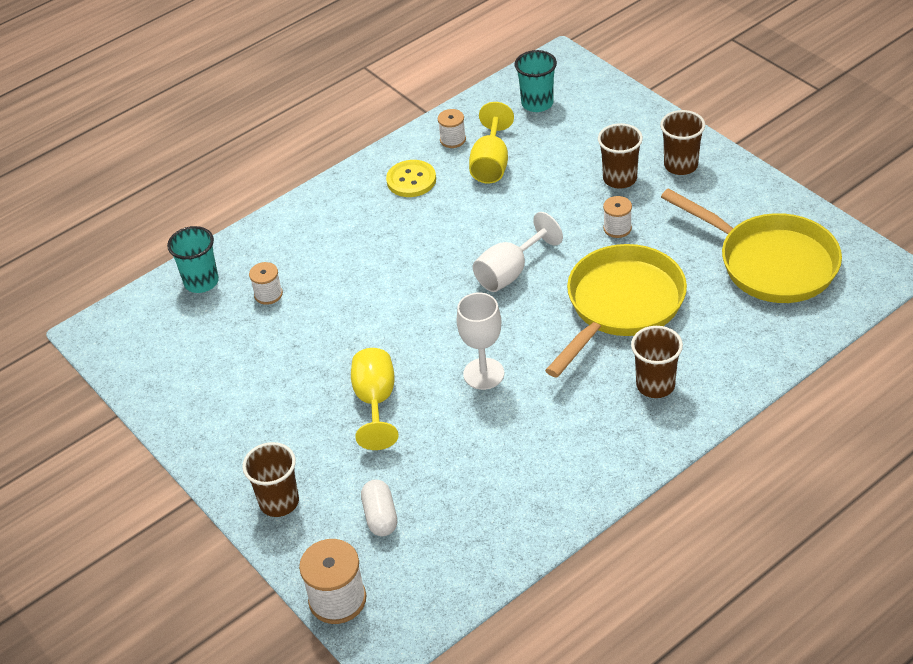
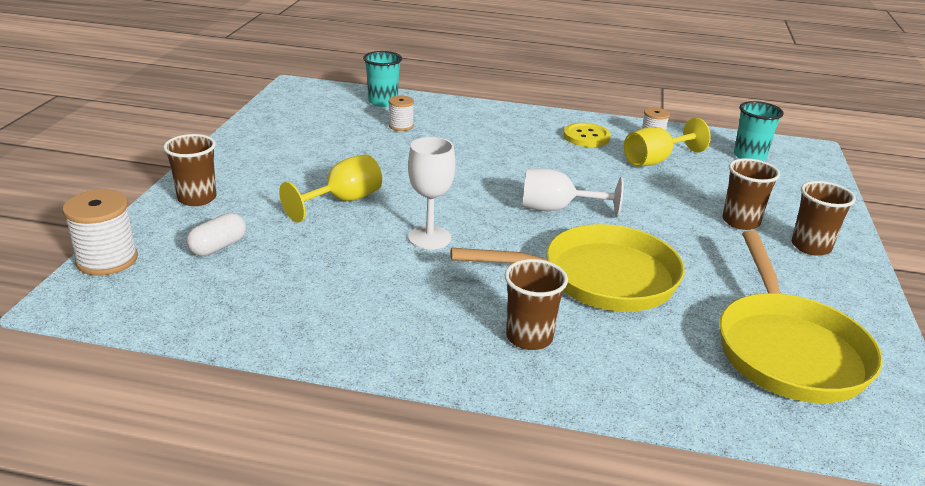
camera: 45 degrees right, 15 degrees down
(617, 228) = (684, 242): white spool -> none

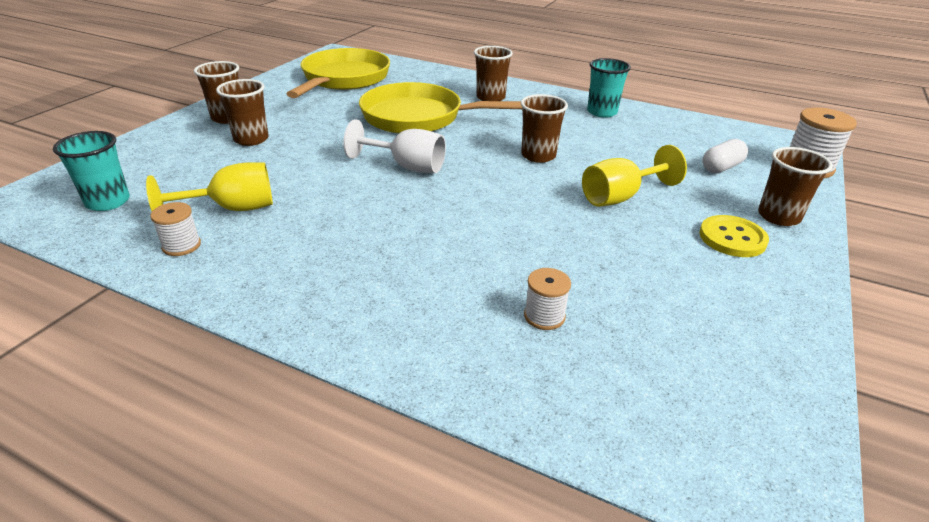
camera: 165 degrees left, 5 degrees up
(383, 102) = (572, 400): turquoise cup -> turquoise cup (602, 112)
(429, 238) = (538, 155): white goblet -> brown cup
(586, 137) = (273, 258): yellow button -> yellow button (732, 238)

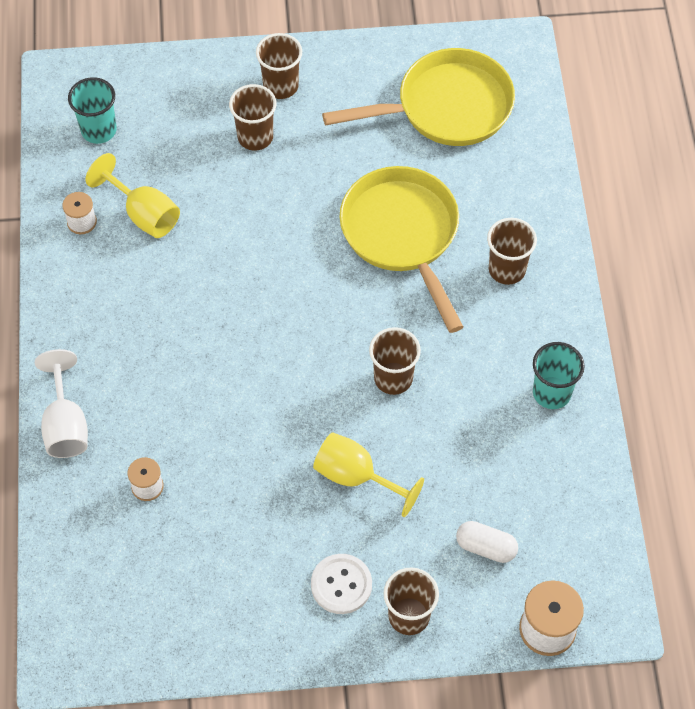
camera: 60 degrees right, 25 degrees up
(406, 166) = (293, 286): white goblet -> white goblet (65, 424)
(732, 238) = (341, 585): yellow button -> white button

